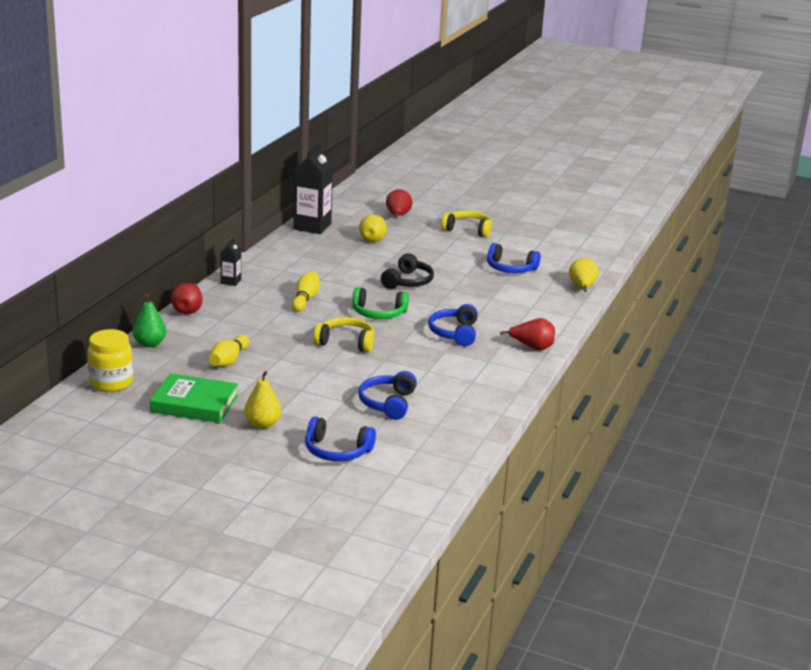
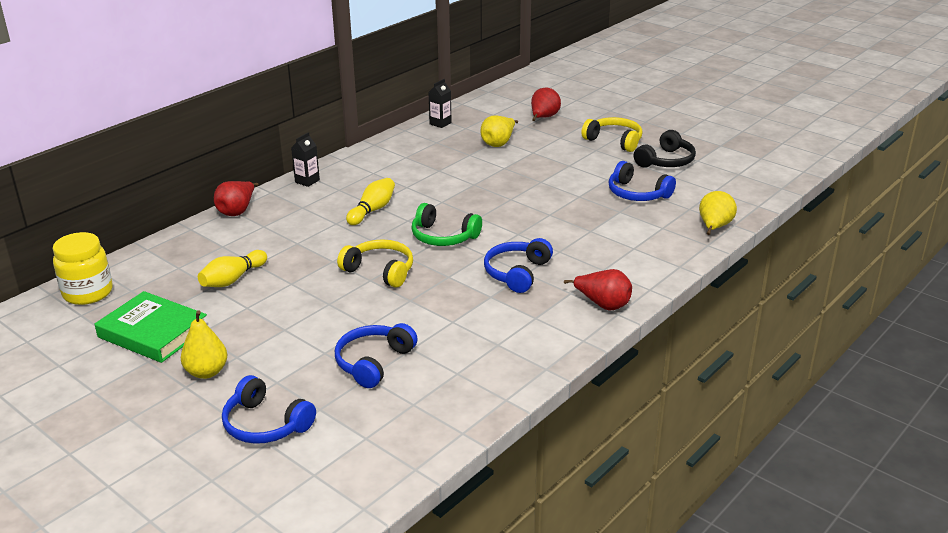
camera: 20 degrees right, 5 degrees up
(149, 344) = (165, 248): green pear -> none
(312, 226) = (440, 123): black carton -> black carton, size x0.49
(408, 282) = (503, 199): black headphones -> black headphones (666, 161)

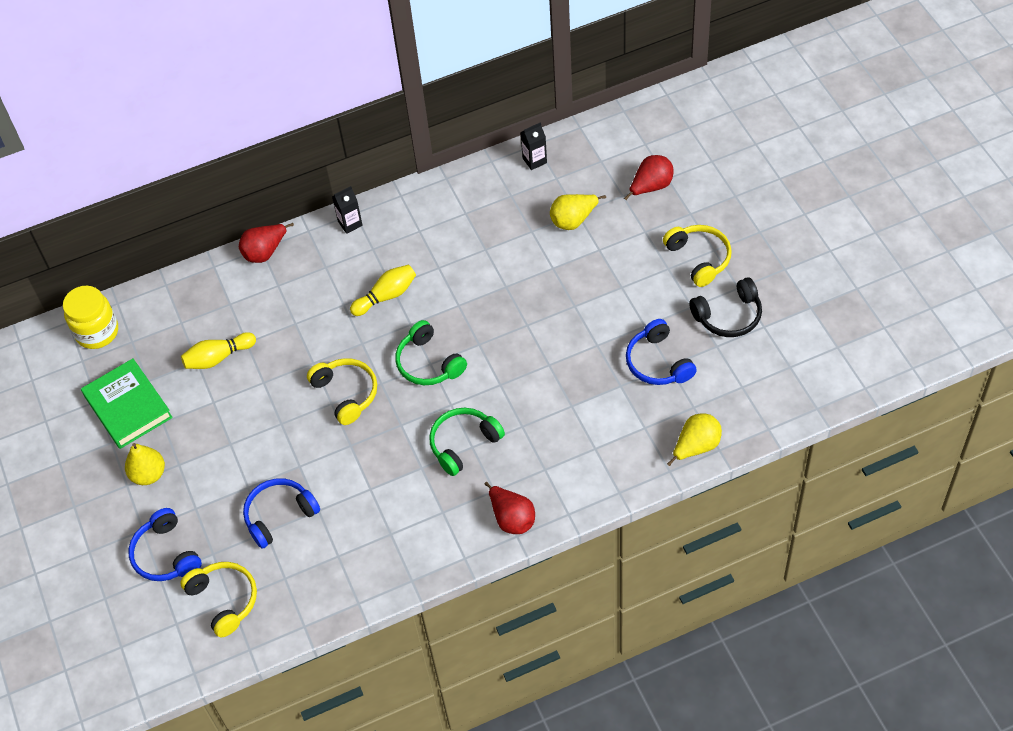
camera: 30 degrees right, 25 degrees up
(358, 439) = (224, 600): none -> yellow headphones
(517, 273) = (463, 444): blue headphones -> green headphones

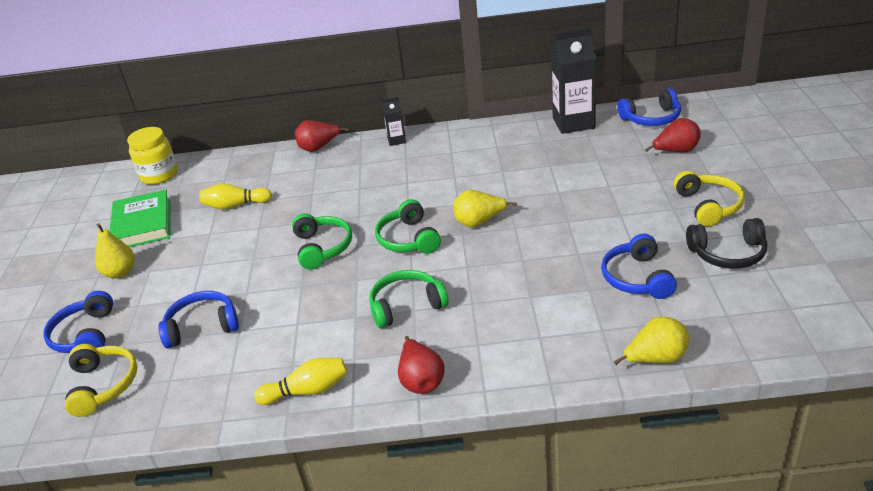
camera: 20 degrees right, 20 degrees down
(346, 393) = (322, 247): yellow headphones -> green headphones
(386, 296) = (398, 188): yellow bowling pin -> yellow bowling pin (307, 391)
(534, 160) = (573, 123): black carton -> black carton, size x2.06
(573, 220) = (592, 163): yellow pear -> yellow pear (479, 222)
(614, 139) = (651, 118): none -> blue headphones

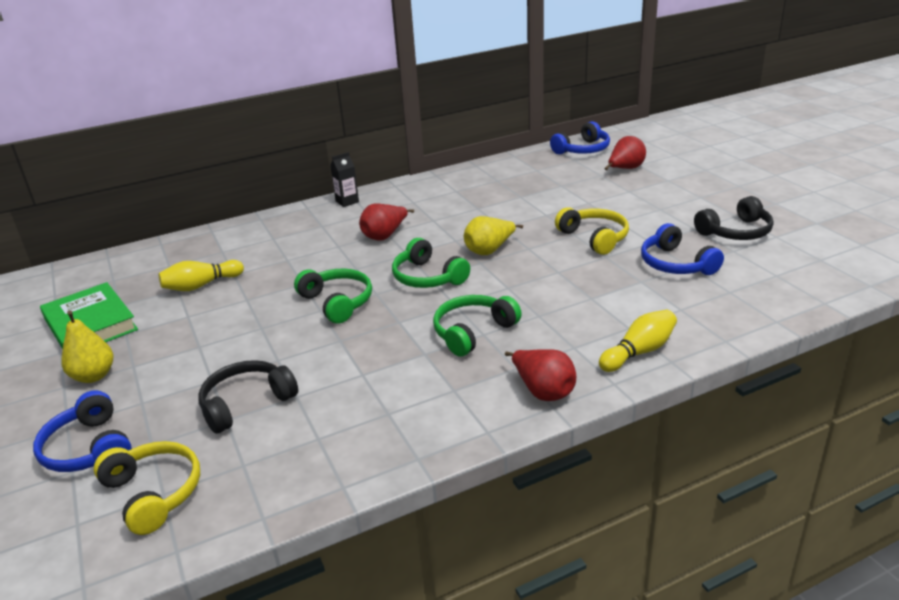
camera: 25 degrees left, 5 degrees down
(159, 175) = (79, 276): yellow jar -> none
(202, 327) = (246, 403): blue headphones -> black headphones
(307, 391) = (425, 431): yellow bowling pin -> yellow bowling pin (639, 352)
(318, 148) = (263, 221): red pear -> red pear (385, 236)
(573, 123) = (515, 163): black carton -> none
(656, 359) = (748, 320): yellow pear -> none
(708, 206) = (688, 202): yellow headphones -> yellow headphones (594, 238)

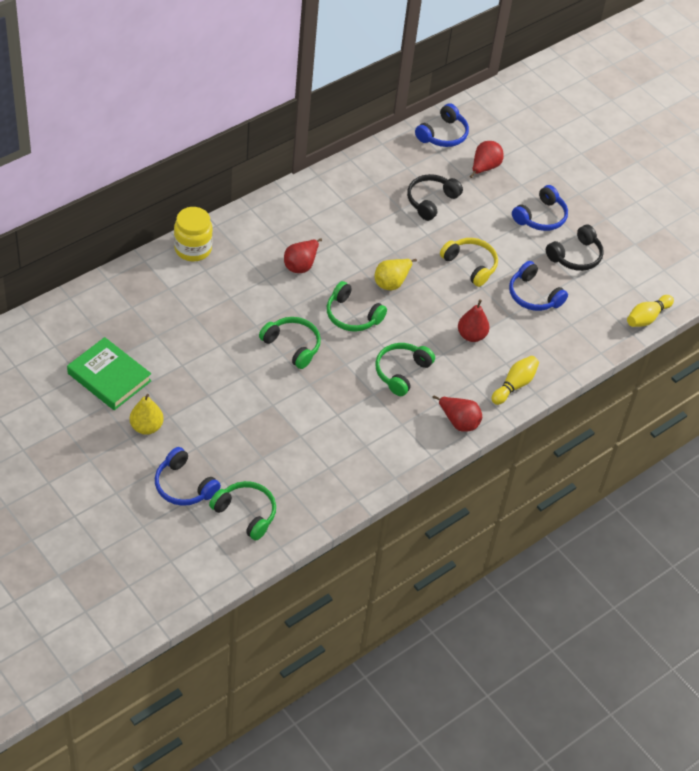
camera: 20 degrees left, 20 degrees up
(154, 493) = (246, 513): yellow headphones -> green headphones
(201, 285) = (174, 330): yellow bowling pin -> yellow bowling pin (647, 317)
(246, 403) = (269, 444): black headphones -> black headphones (431, 201)
(270, 223) = (193, 249): none -> yellow jar
(347, 201) = (250, 217): black carton -> none
(583, 299) = (471, 335): none -> red pear
(690, 202) = (541, 217): none -> blue headphones

